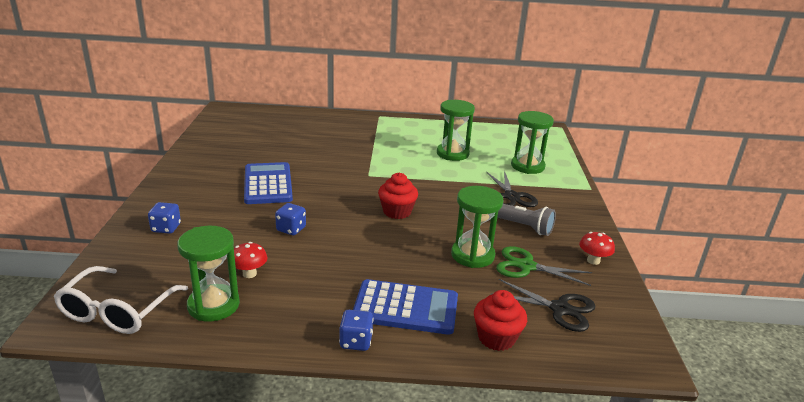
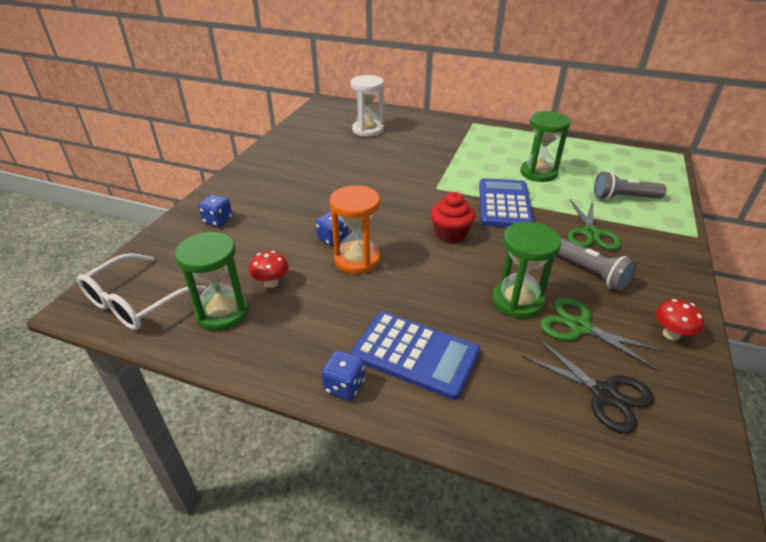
camera: 20 degrees right, 10 degrees up
(268, 184) = (331, 186): blue calculator -> blue calculator (504, 204)
(281, 130) = (368, 130): none -> white hourglass
(322, 243) = (357, 259): none -> orange hourglass
(496, 338) = (508, 417): red cupcake -> none
(511, 196) = (590, 233): black scissors -> green scissors
(527, 166) = (623, 198): green hourglass -> grey flashlight

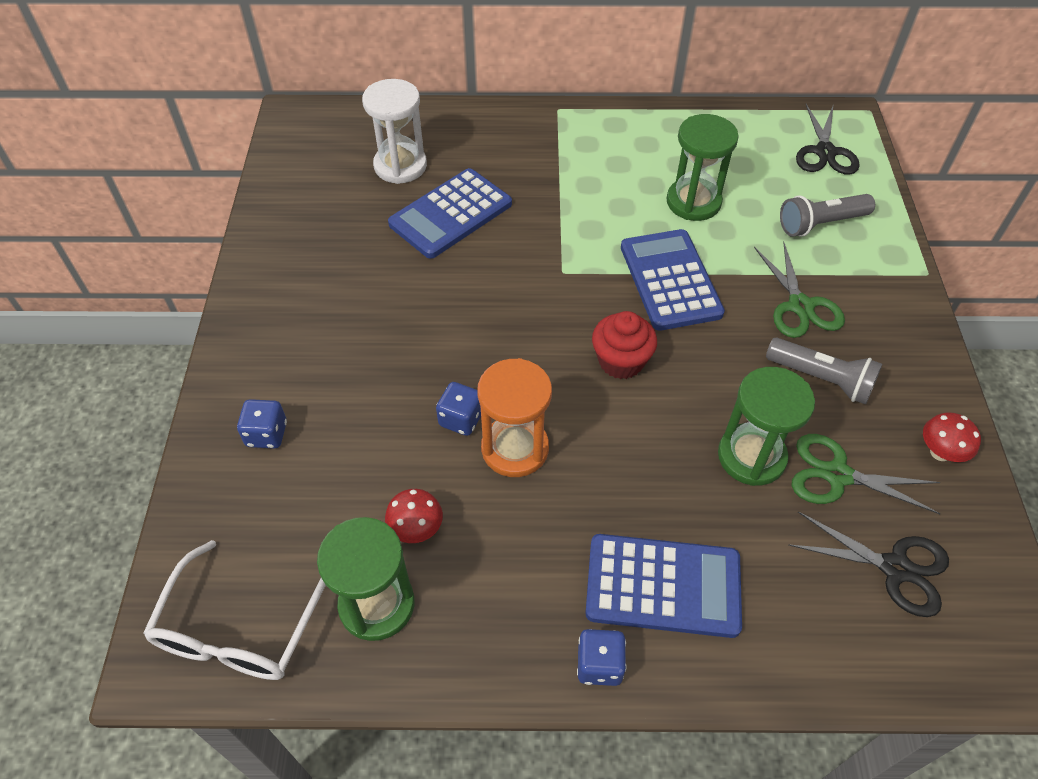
camera: 20 degrees left, 15 degrees up
(384, 153) = (451, 214): none -> blue calculator
(641, 166) = (825, 152): none -> black scissors

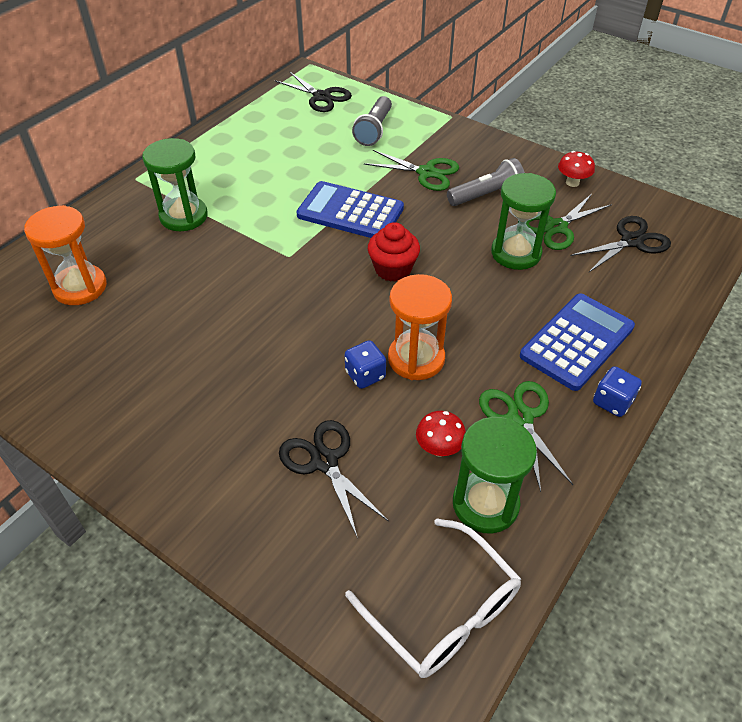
camera: 55 degrees left, 5 degrees down
(267, 434) = (268, 505): blue dice -> none
(338, 447) = (324, 461): none -> black scissors
(400, 166) = (80, 287): white hourglass -> orange hourglass
(451, 214) = (167, 284): blue calculator -> none
(508, 582) = (520, 417): none -> green scissors
(693, 202) = (298, 167): green hourglass -> green hourglass (183, 216)

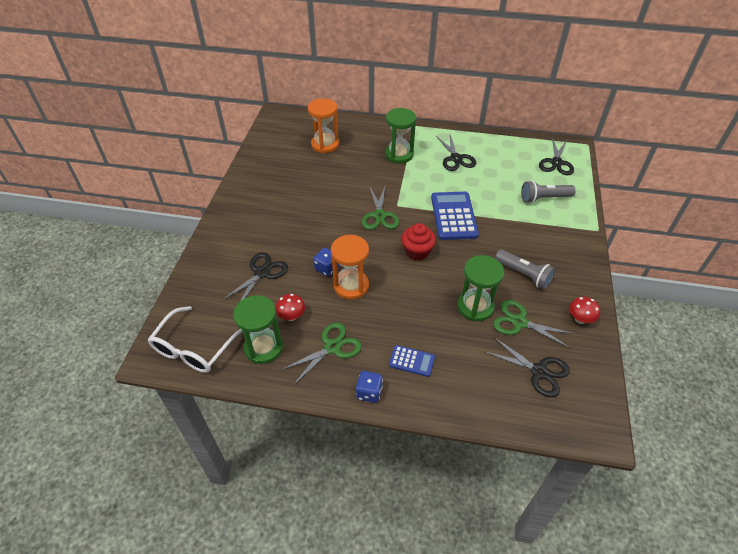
camera: 65 degrees right, 0 degrees up
(242, 168) = (456, 158): none -> black scissors
(426, 173) = (521, 237): green scissors -> green scissors (379, 215)
(577, 342) = (411, 361): blue calculator -> blue calculator, size x0.53

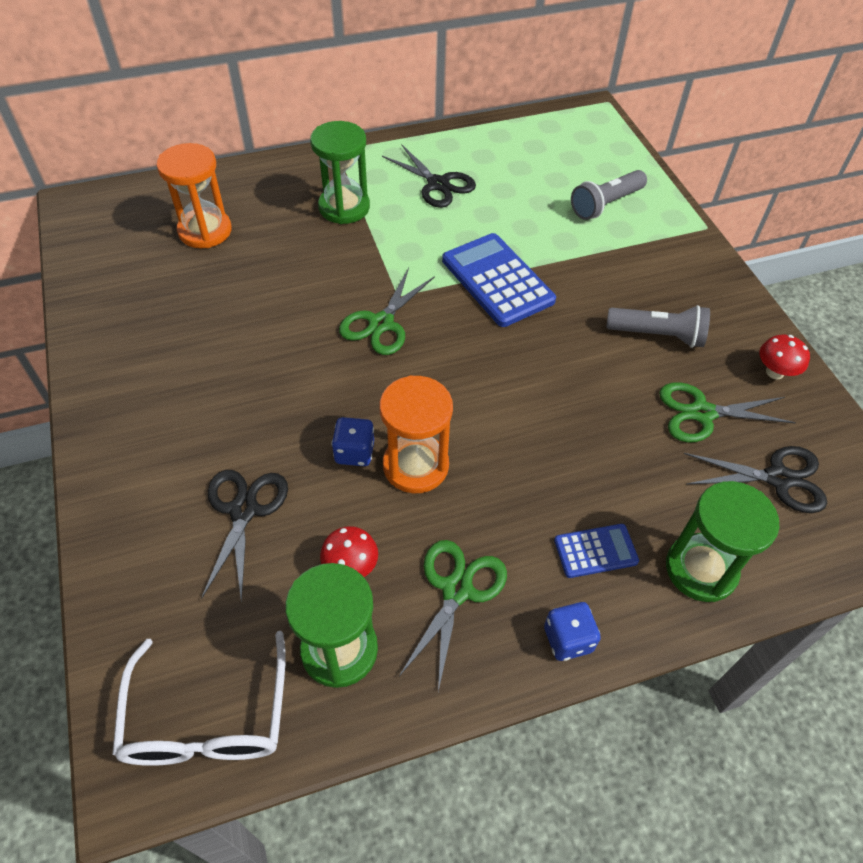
camera: 30 degrees left, 5 degrees up
(379, 215) = (381, 323): green scissors -> green scissors turned 60 degrees clockwise
(417, 252) = (481, 362): red cupcake -> none
(475, 307) = (626, 416): green hourglass -> green hourglass (701, 569)
(556, 162) = (585, 143): black scissors -> none

